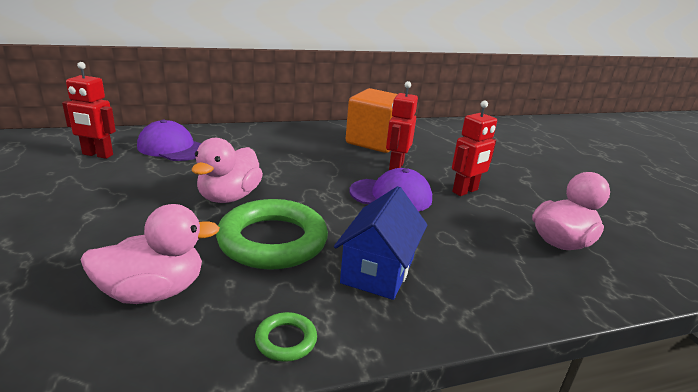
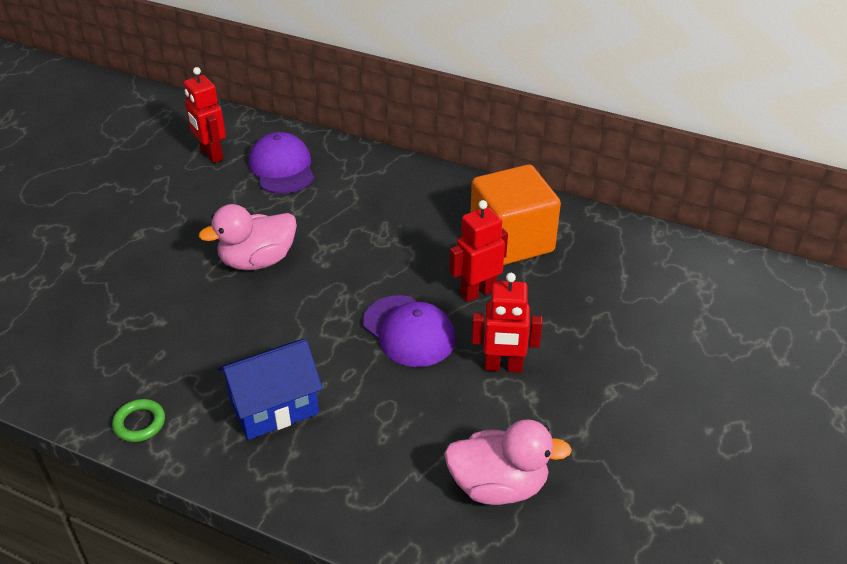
camera: 45 degrees right, 15 degrees up
(153, 292) = (108, 334): pink duck -> none
(273, 241) = (234, 330): green ring -> none

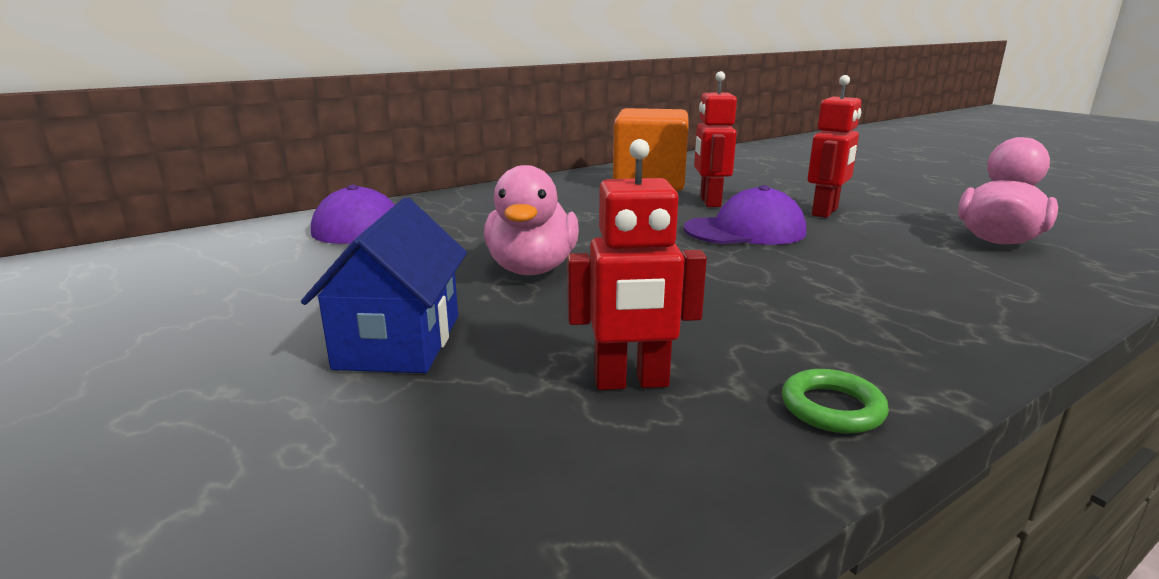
camera: 60 degrees left, 20 degrees down
(211, 154) = (257, 256): red robot -> red robot (631, 382)
(274, 407) = (838, 307): blue house -> blue house (399, 341)

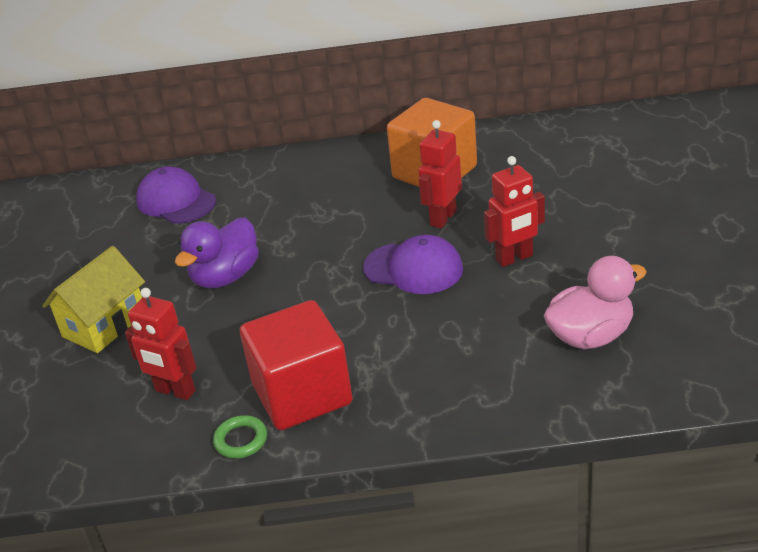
camera: 35 degrees right, 15 degrees up
(399, 341) = (104, 325): blue house -> yellow house
(532, 269) = (225, 277): pink duck -> purple duck
(819, 340) = (302, 394): none -> red cube

